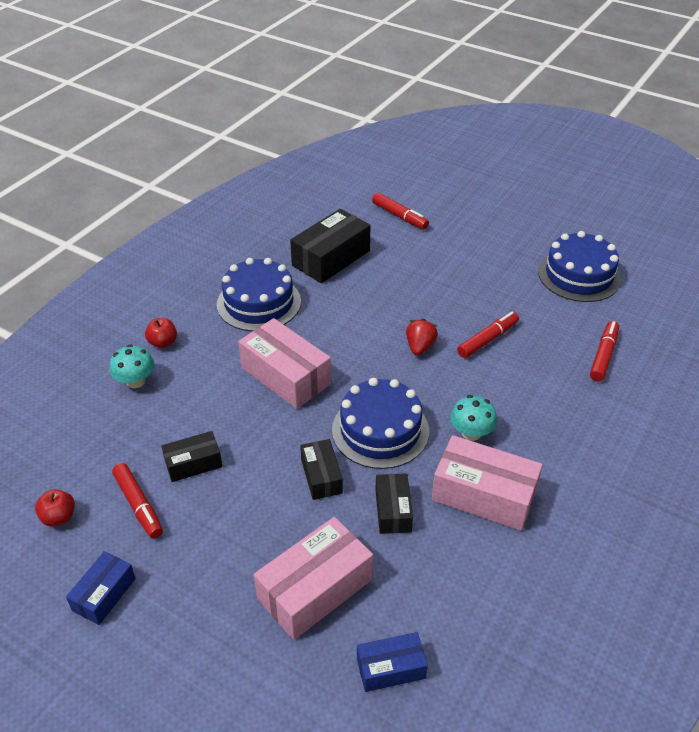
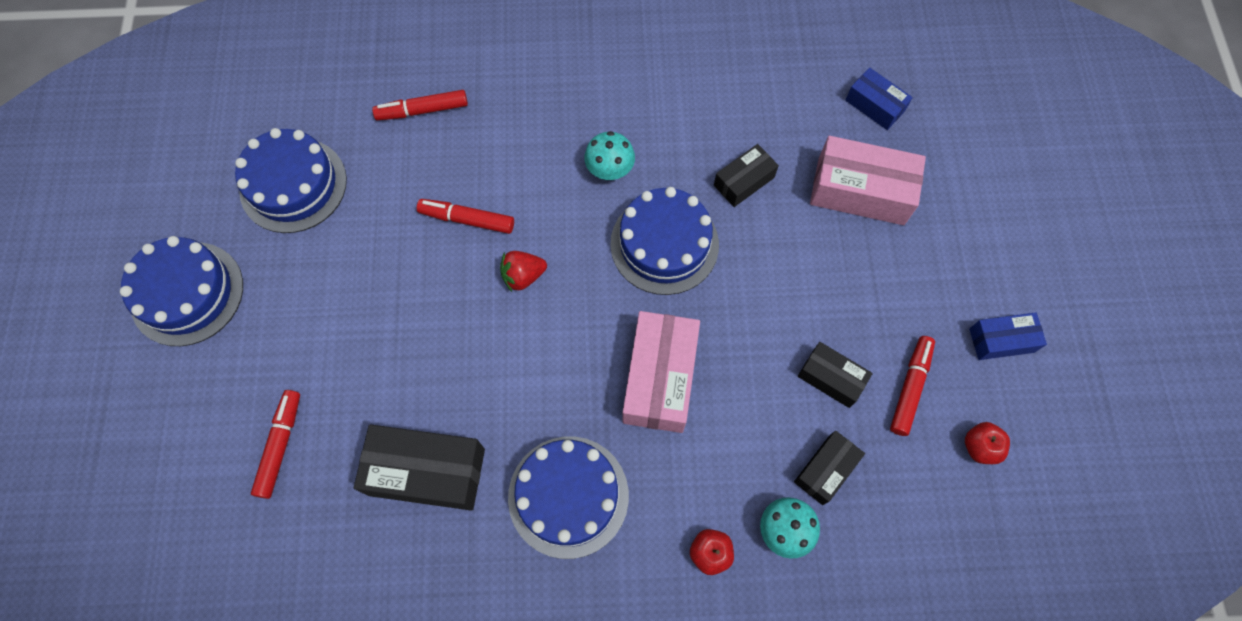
camera: 125 degrees left, 25 degrees up
(321, 476) = (755, 258): black box -> black box (825, 470)
(484, 495) = (673, 125): pink box -> none
(528, 214) = (187, 293): none -> blue cake

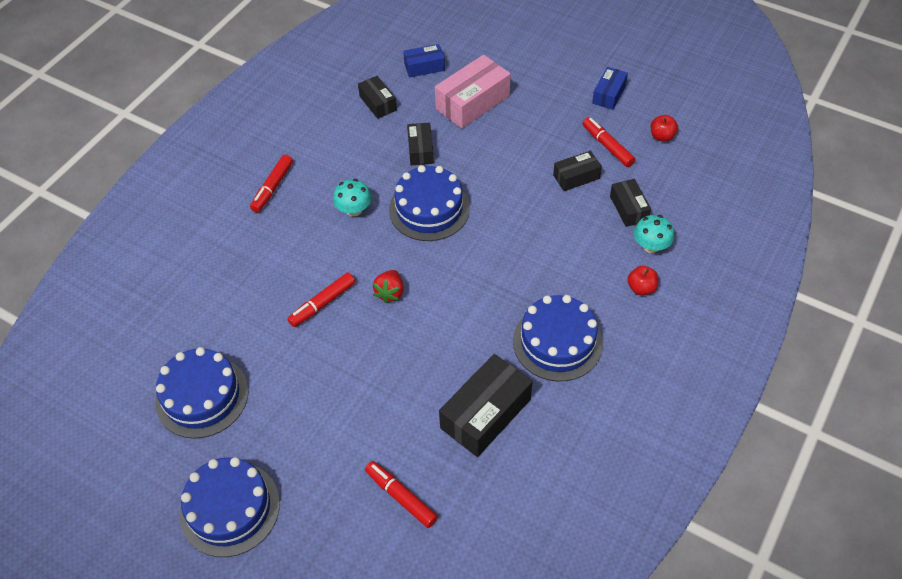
camera: 55 degrees left, 15 degrees down
(422, 110) = (215, 289): red marker -> red marker (272, 187)
(660, 378) = (515, 256): pink box -> none
(780, 94) = (378, 103): none -> black box

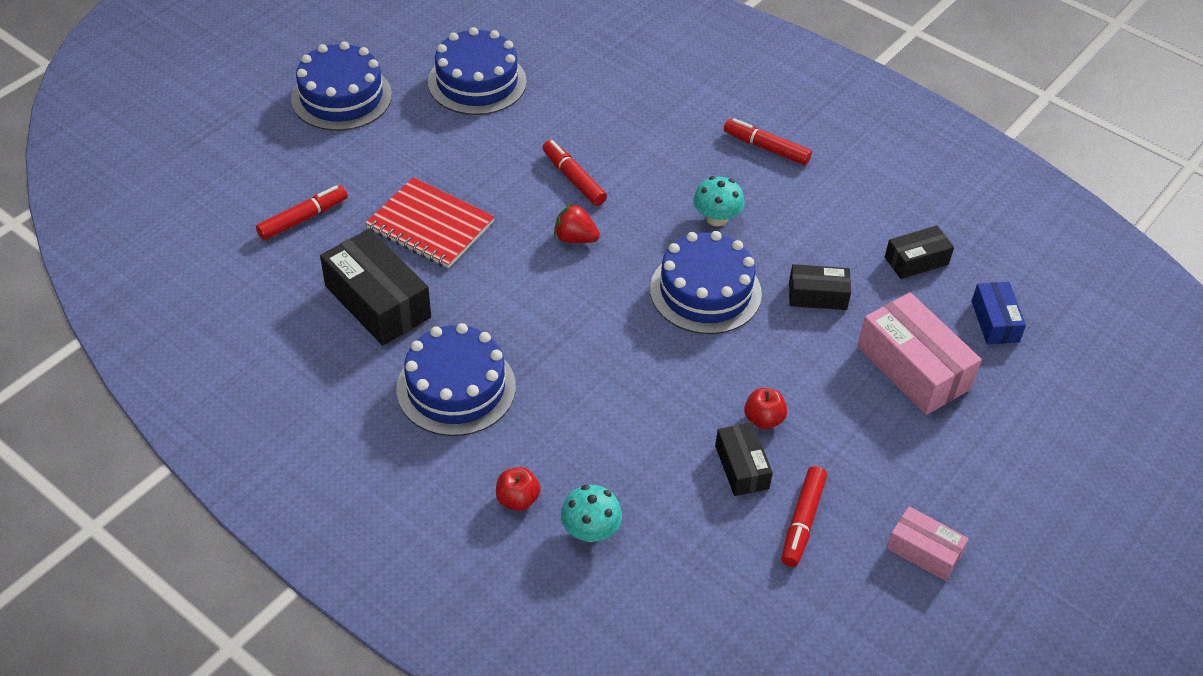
camera: 95 degrees right, 5 degrees down
(393, 395) = (430, 226): none -> red notebook
(607, 146) = (802, 521): red marker -> red marker turned 135 degrees clockwise
(609, 94) = (924, 551): blue box -> pink box
(628, 208) = (667, 519): black box -> none
(662, 136) = (817, 605): red apple -> red apple (763, 419)

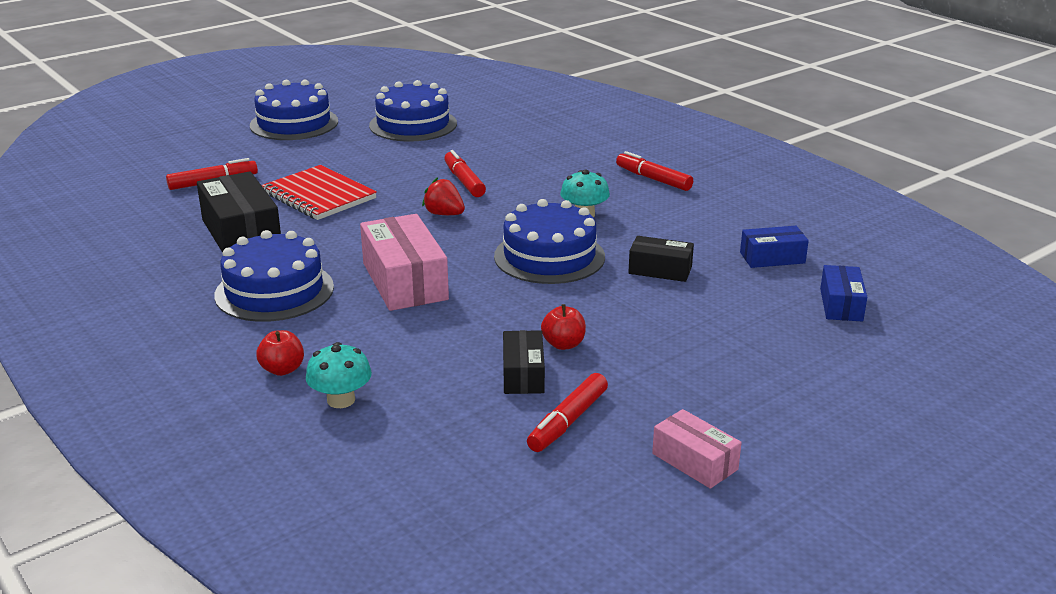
camera: 15 degrees right, 20 degrees down
(913, 368) = (739, 327): pink box -> pink box (405, 281)
(916, 261) = (772, 258): black box -> blue box

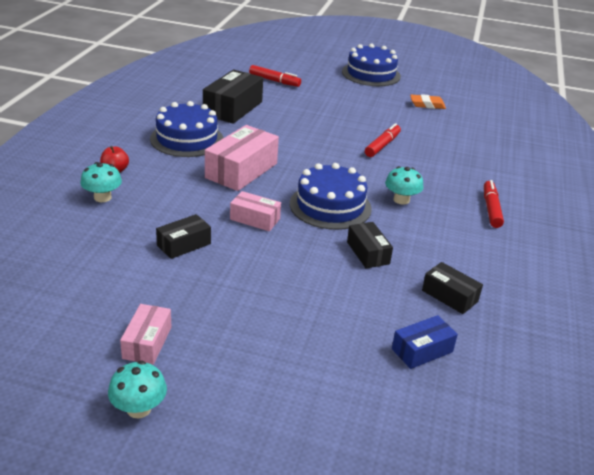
camera: 50 degrees right, 5 degrees up
(319, 196) = (301, 112): red notebook -> none
(413, 124) = (427, 105): blue cake -> orange eraser
(444, 214) = (333, 154): red strawberry -> none
(522, 310) = (255, 219): none -> pink box
(563, 344) = (232, 247): red apple -> none
(568, 421) = (148, 278): red marker -> none
(772, 258) = (449, 296): blue box -> black box
(806, 503) = (139, 408): none -> turquoise mushroom

